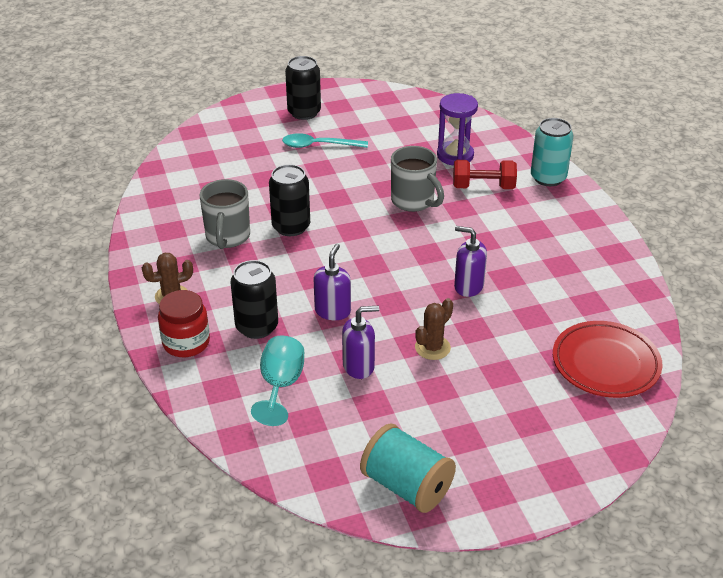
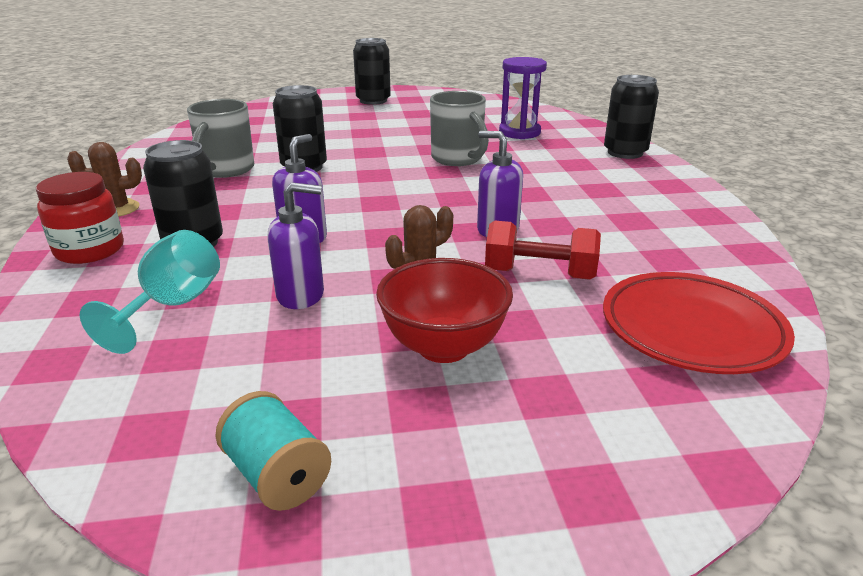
camera: 10 degrees right, 10 degrees down
(319, 145) = (374, 119): turquoise spoon -> none
(407, 486) = (277, 475): turquoise spool -> turquoise spool, size x0.65
(463, 396) = (443, 347): none -> red bowl
(483, 187) = (545, 154): red dumbbell -> red dumbbell (539, 274)
(548, 178) = (625, 153): turquoise can -> black can

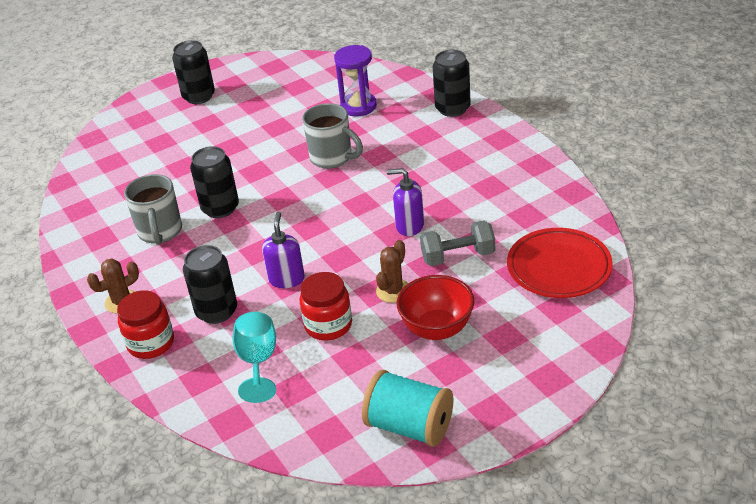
camera: 20 degrees left, 10 degrees up
(277, 475) = (409, 426): turquoise spool -> turquoise spool, size x1.55
(301, 295) = (328, 325): purple soap dispenser -> red jar
(539, 274) = (458, 256): red dumbbell -> grey dumbbell

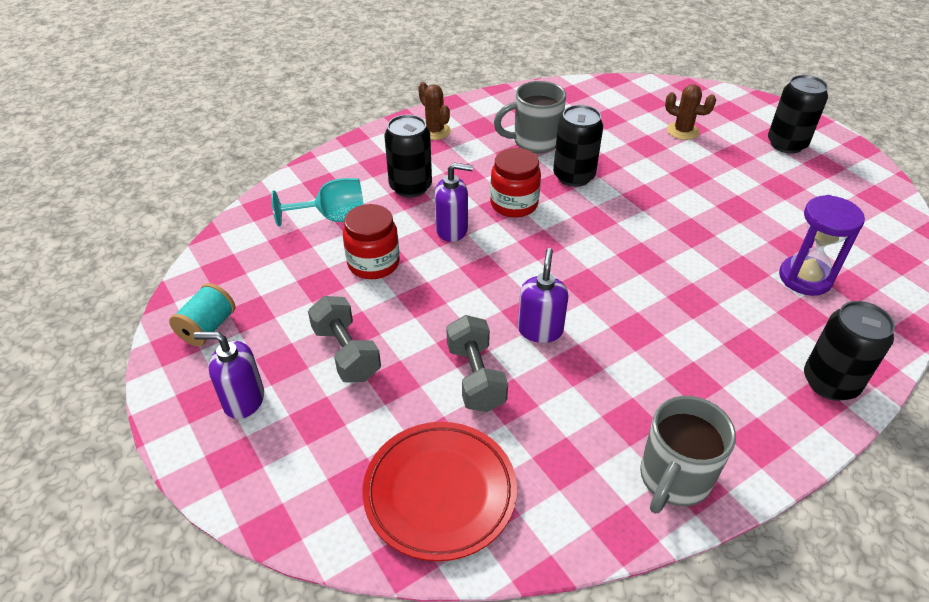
camera: 85 degrees right, 5 degrees up
(151, 343) = (376, 153): red jar -> red jar (514, 204)
(332, 158) = (678, 257): grey mug -> grey mug (673, 479)
(393, 291) = (419, 315): brown cactus -> brown cactus (682, 131)
(409, 426) = (207, 328): turquoise spool -> turquoise spool, size x0.65
(437, 329) = (346, 353): red bowl -> grey dumbbell
(491, 384) = (243, 400): none -> purple soap dispenser

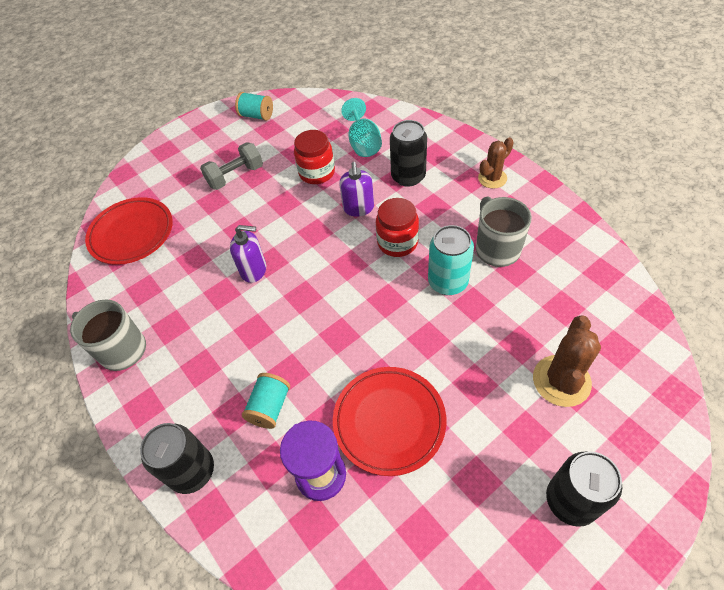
camera: 90 degrees right, 10 degrees up
(243, 400) = (203, 143): purple soap dispenser -> none
(475, 377) = (213, 239): grey dumbbell -> none
(573, 176) = (448, 282): black can -> turquoise can
(682, 131) = (561, 381): brown cactus -> brown cactus, size x1.53
(738, 315) = (270, 407): none -> turquoise spool
(739, 229) = (389, 421): none -> red plate

